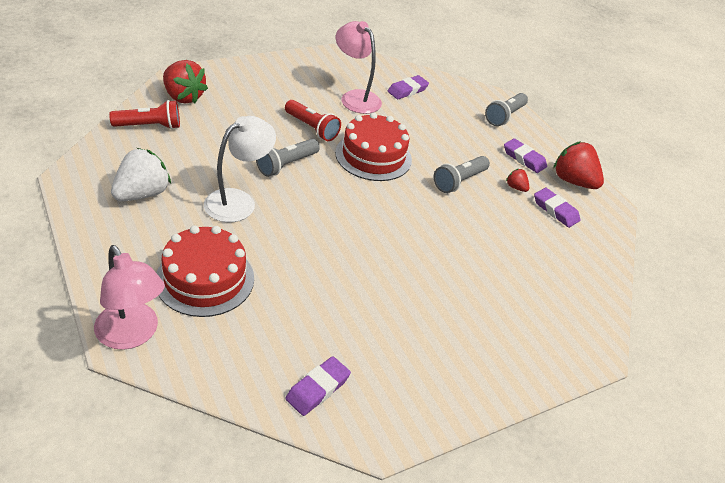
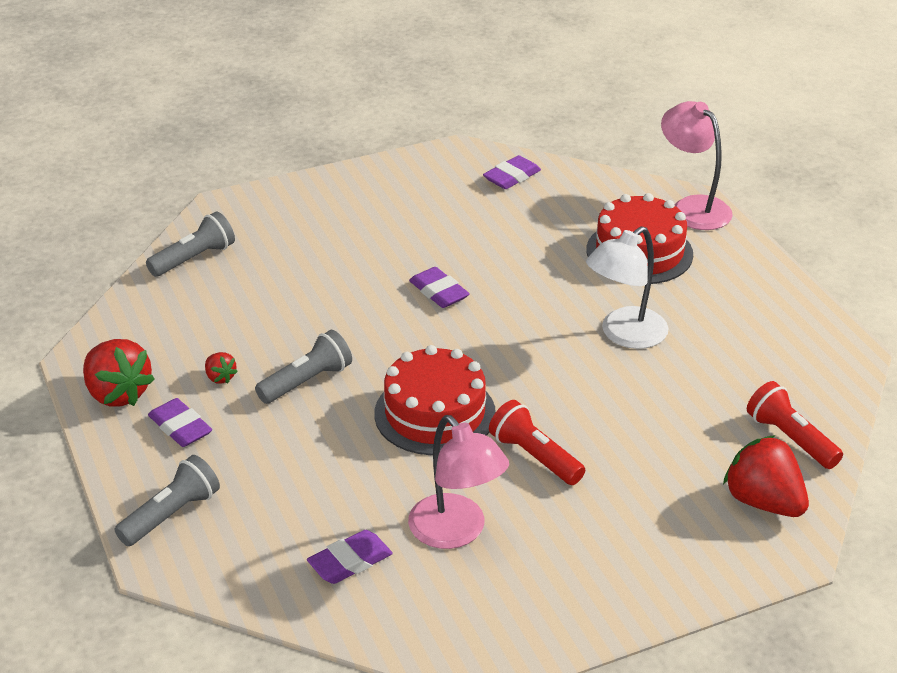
camera: 170 degrees left, 5 degrees down
(142, 194) = (749, 336): white strawberry -> none
(149, 126) = (790, 439): red flashlight -> red flashlight turned 60 degrees clockwise
(286, 165) = (568, 389): grey flashlight -> grey flashlight (194, 258)
(555, 210) = (176, 347): purple eraser -> purple eraser (439, 292)

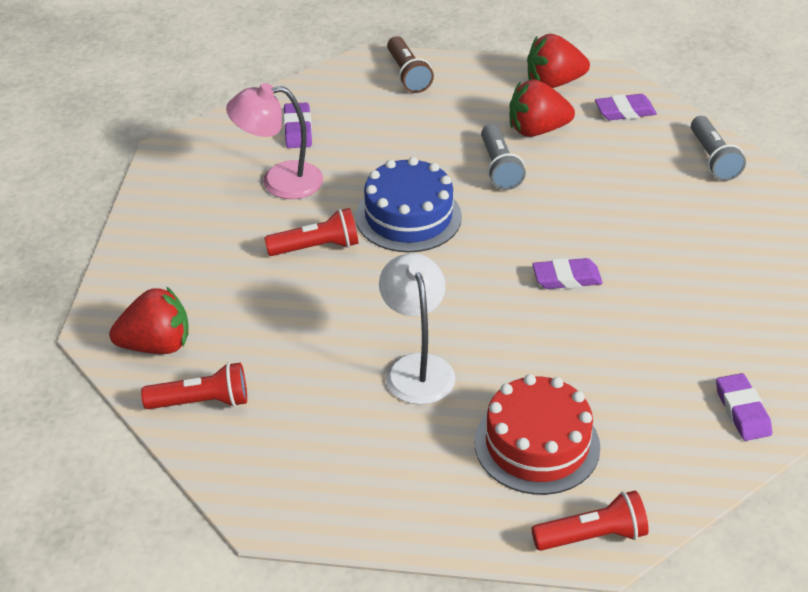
camera: 120 degrees right, 5 degrees up
(171, 514) = (408, 75): grey flashlight -> brown flashlight
(180, 427) = (493, 99): purple eraser -> purple eraser (625, 111)
(220, 377) = (537, 130): red strawberry -> red strawberry, size x2.11
(435, 413) = (408, 216): red cake -> blue cake
(692, 207) = (592, 536): pink lamp -> red flashlight

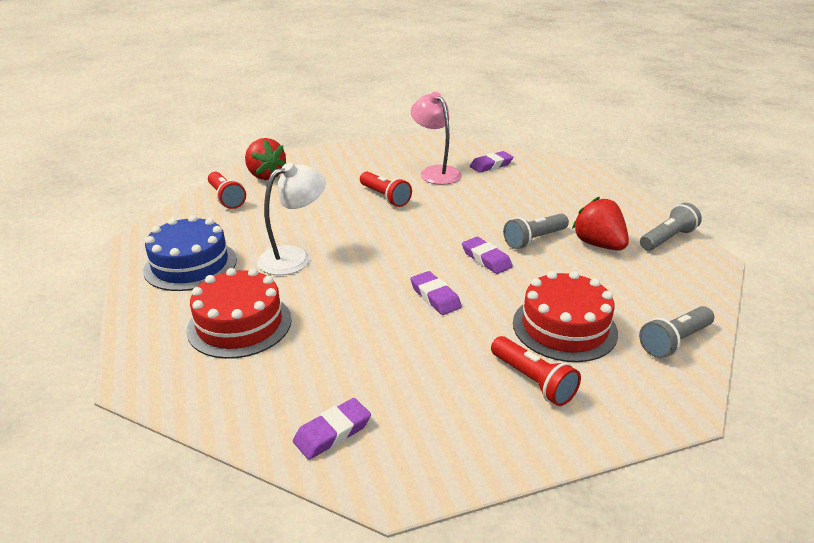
camera: 65 degrees right, 10 degrees down
(408, 75) = (594, 184): brown flashlight -> none
(408, 216) = (444, 219): blue cake -> blue cake (190, 265)
(553, 83) = (667, 239): red strawberry -> grey flashlight
(592, 536) = (149, 373): red flashlight -> red flashlight (533, 381)
(625, 111) = (677, 279): purple eraser -> purple eraser (486, 259)
(662, 212) = (564, 327): none -> red cake

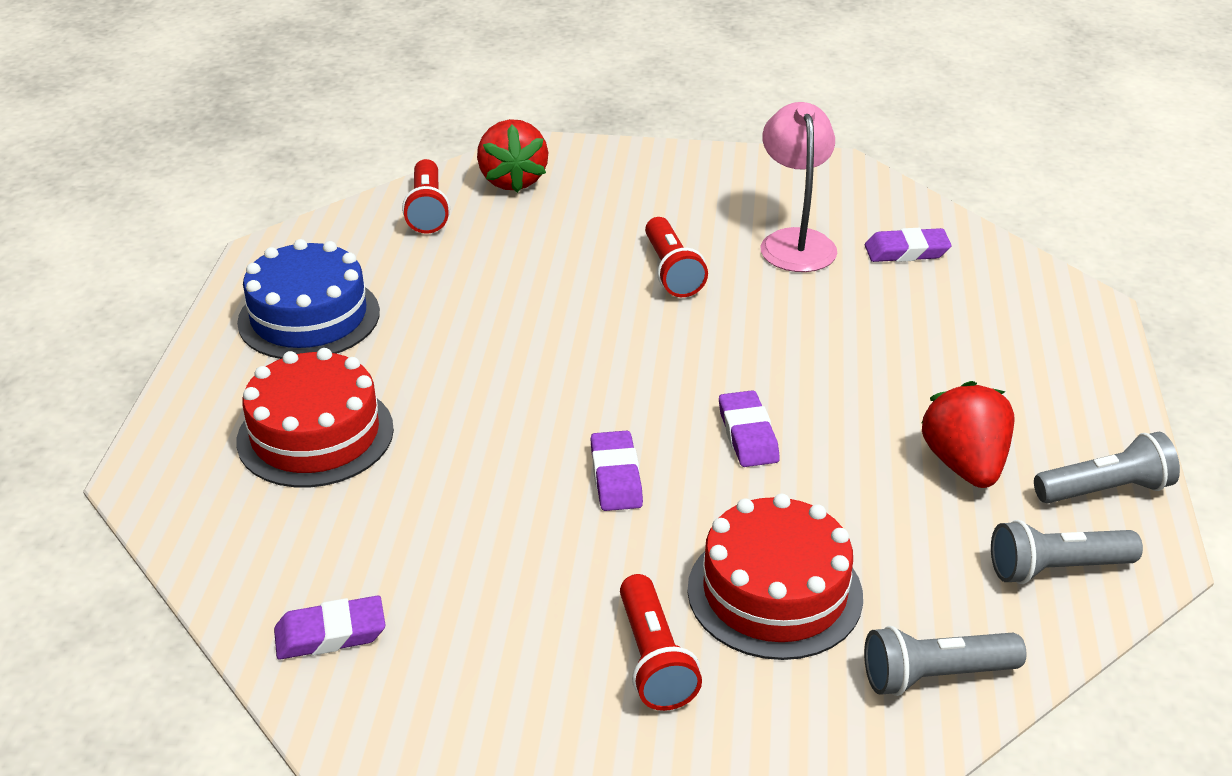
camera: 25 degrees right, 5 degrees up
(294, 257) = (458, 345): white lamp -> none
(534, 239) = (859, 422): grey flashlight -> grey flashlight (1056, 569)

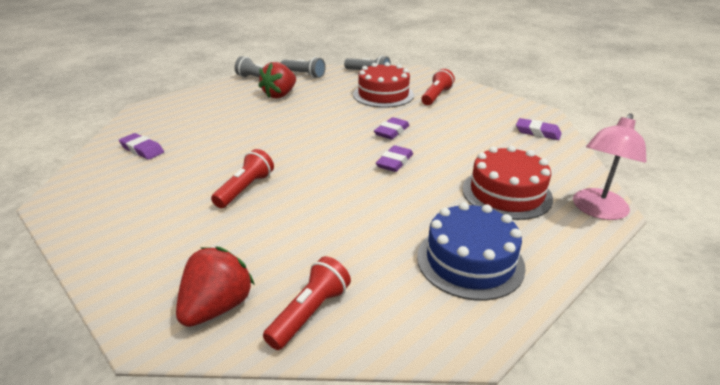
camera: 140 degrees left, 5 degrees down
(748, 434) = (328, 124): purple eraser -> purple eraser (394, 162)
(795, 241) = (168, 175): pink lamp -> pink lamp (597, 210)

